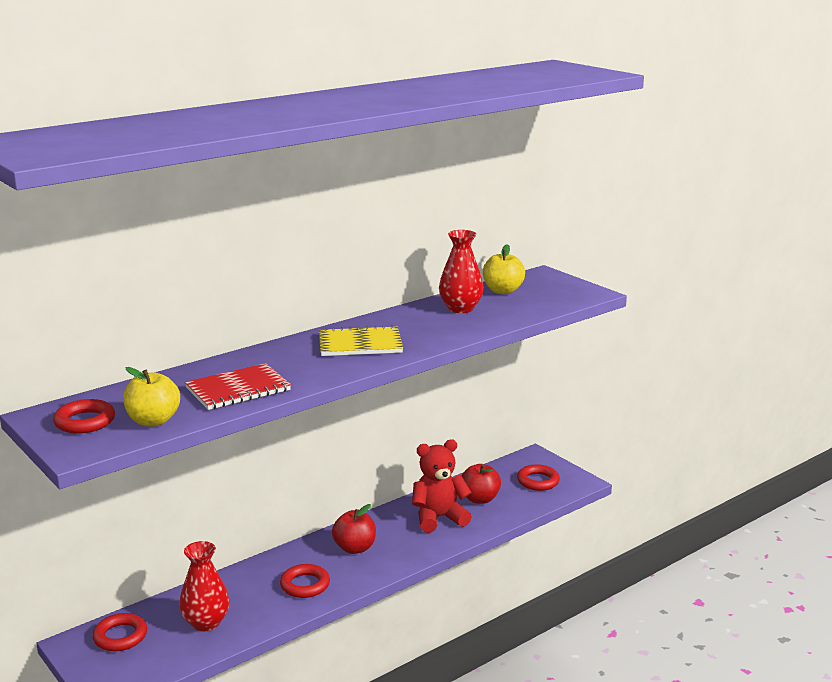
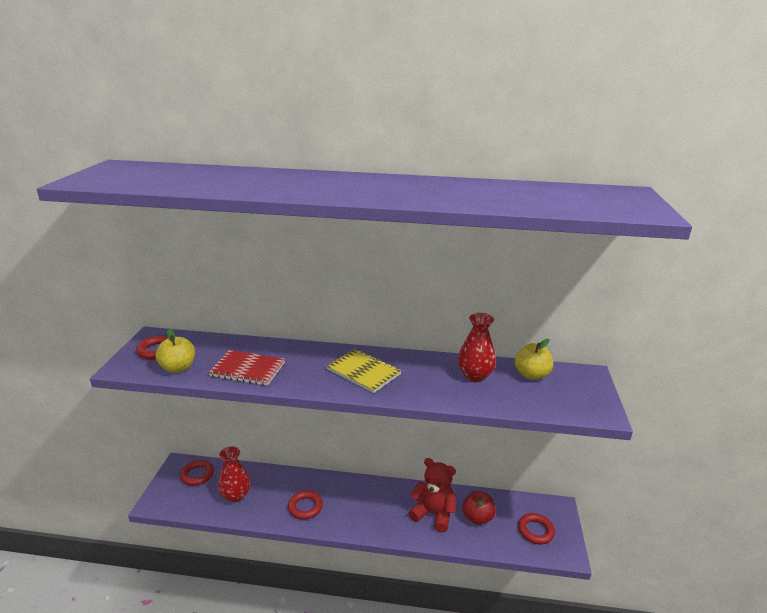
camera: 45 degrees right, 5 degrees up
(355, 548) = (360, 501): red apple -> none

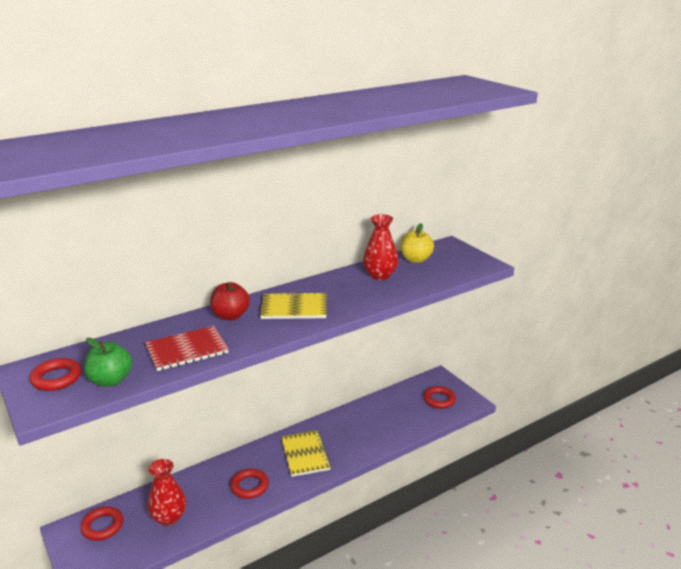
camera: 40 degrees left, 0 degrees up
(178, 368) = (110, 380): yellow apple -> green apple
(369, 507) = (305, 454): none -> yellow notebook
(433, 514) = (360, 429): red teddy bear -> none
(477, 517) = (393, 413): red apple -> red apple (230, 316)

